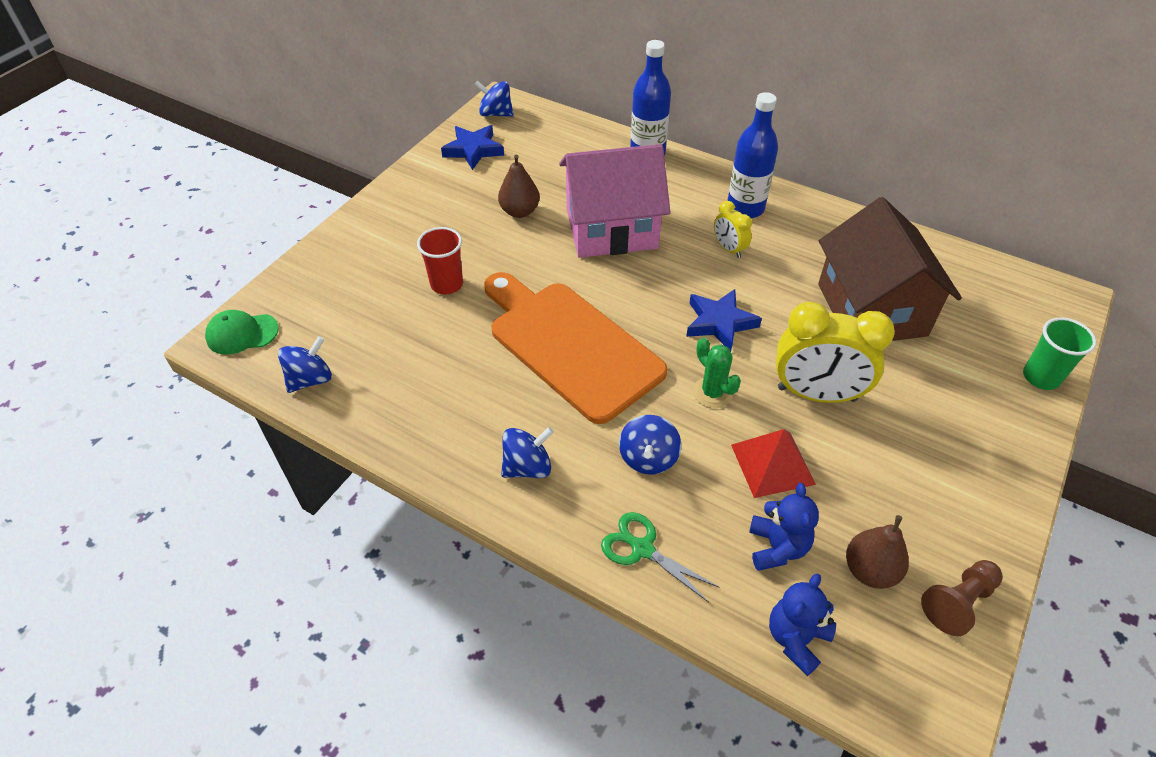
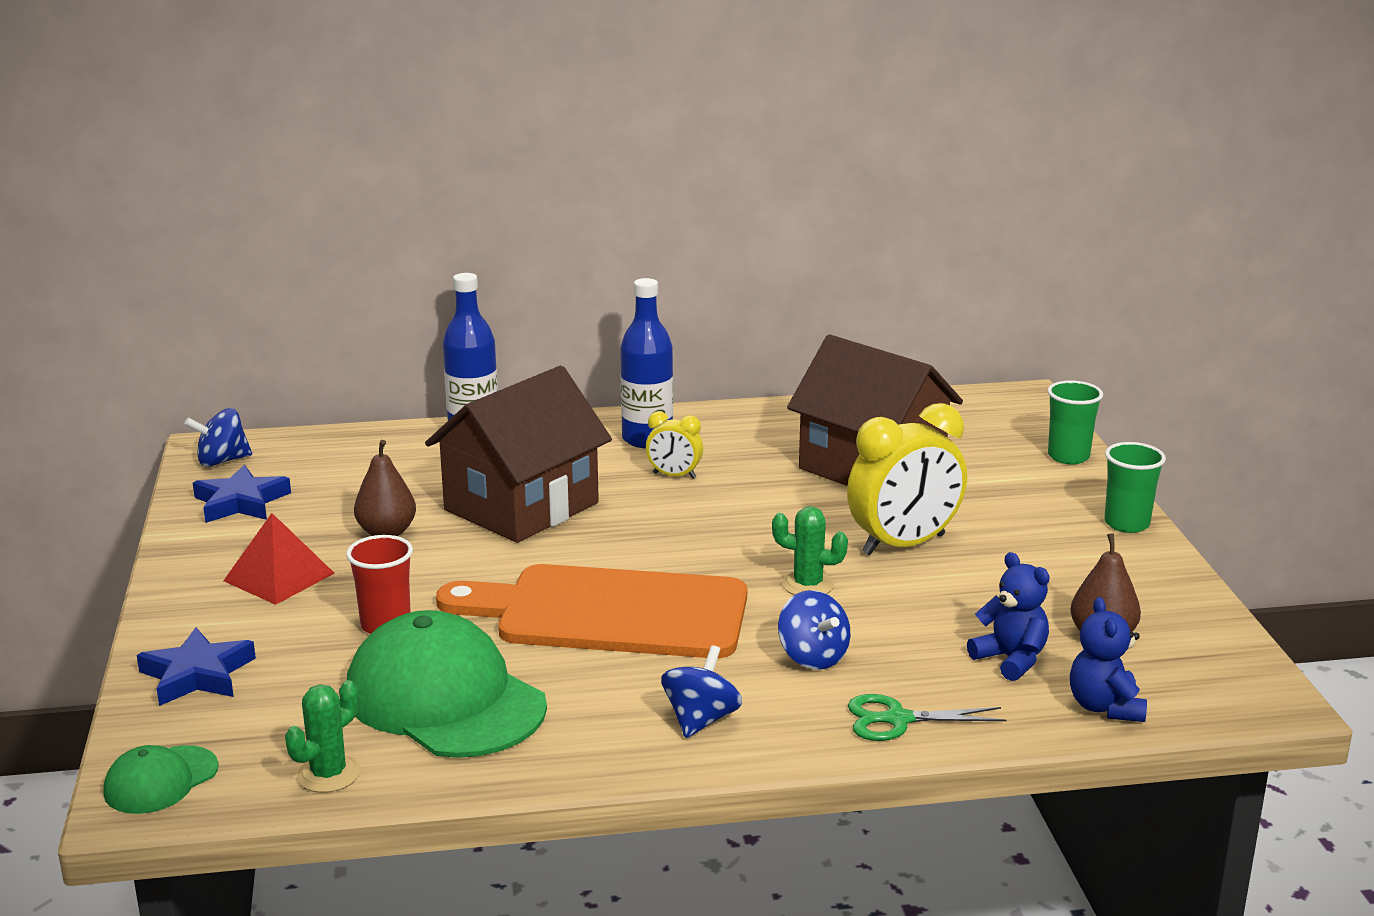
camera: 40 degrees left, 25 degrees down
(310, 379) = (328, 774): blue spinning top -> green cactus
(417, 359) = (445, 699): none -> green cap
(611, 229) = (521, 506): pink house -> brown house
(719, 323) = (743, 533): blue star -> blue star (197, 675)
(772, 464) = (931, 608): red pyramid -> red pyramid (279, 577)
(958, 602) = (1190, 622): brown pawn -> none
(1015, 471) = (1126, 524): none -> green cup

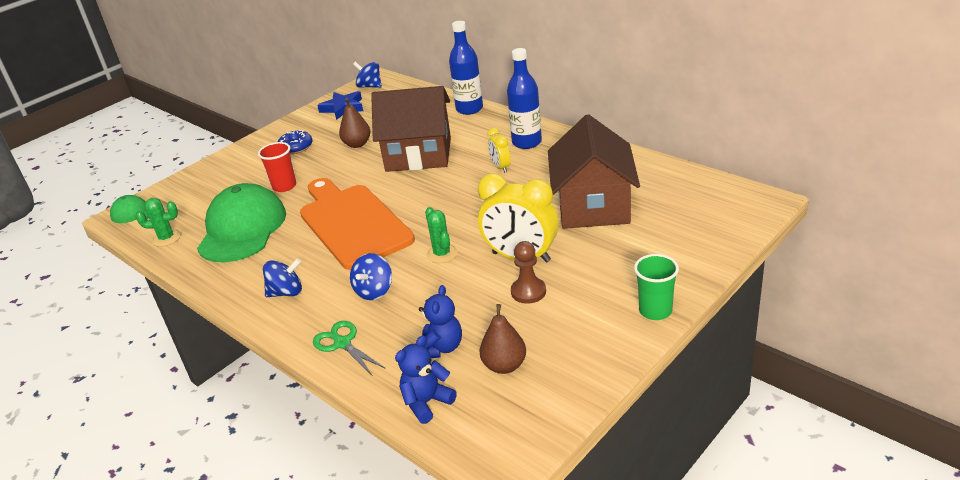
camera: 55 degrees right, 10 degrees up
(197, 675) = (210, 176): blue star -> none
(279, 577) = (296, 147): red pyramid -> blue donut
(982, 569) = (528, 292): none -> brown pawn
(1068, 456) = (710, 252): green cup -> none

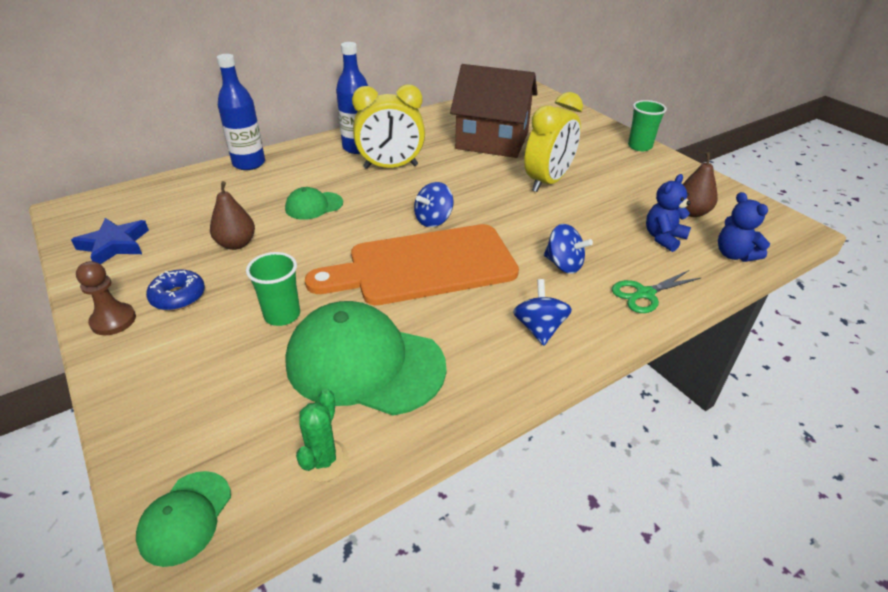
camera: 80 degrees left, 5 degrees up
(284, 186) = (282, 315): red cup -> green cup
(370, 86) = (82, 217): blue spinning top -> blue spinning top (433, 220)
(418, 154) = (314, 206): brown house -> green cap
(441, 348) = (663, 238): blue teddy bear -> blue teddy bear turned 75 degrees counterclockwise
(442, 254) = (520, 218): green cactus -> none
(500, 167) = (390, 167): yellow clock -> yellow clock, size x2.00
(528, 292) = (598, 187): brown pawn -> brown pawn (113, 320)

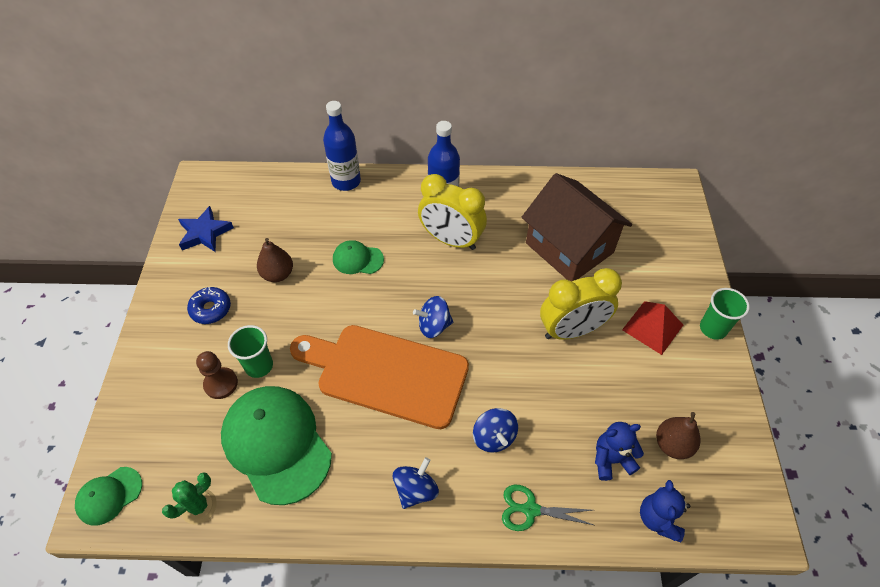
camera: 35 degrees right, 15 degrees up
(113, 320) = (163, 310): brown pawn -> brown pawn (221, 384)
(601, 160) = (652, 327): none -> red pyramid

